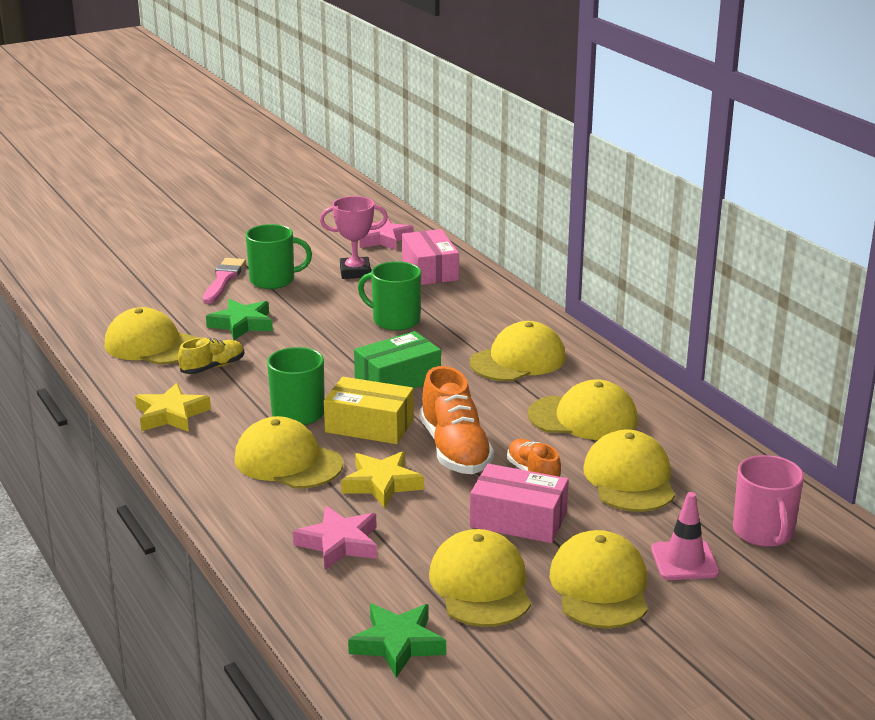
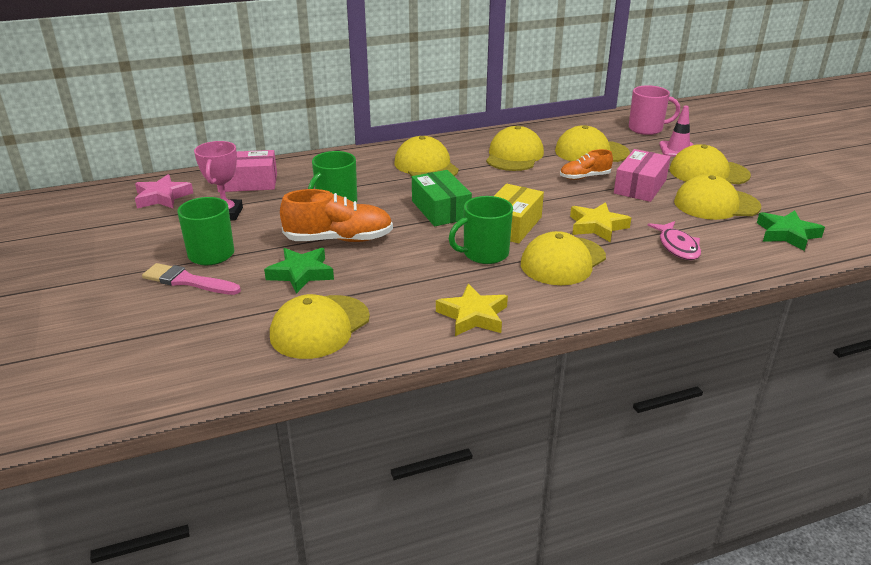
camera: 80 degrees left, 5 degrees up
(213, 367) = (385, 291): yellow shoe -> none
(339, 543) = (677, 246): pink star -> pink fish
(455, 450) = (551, 198): orange shoe -> orange shoe (339, 239)

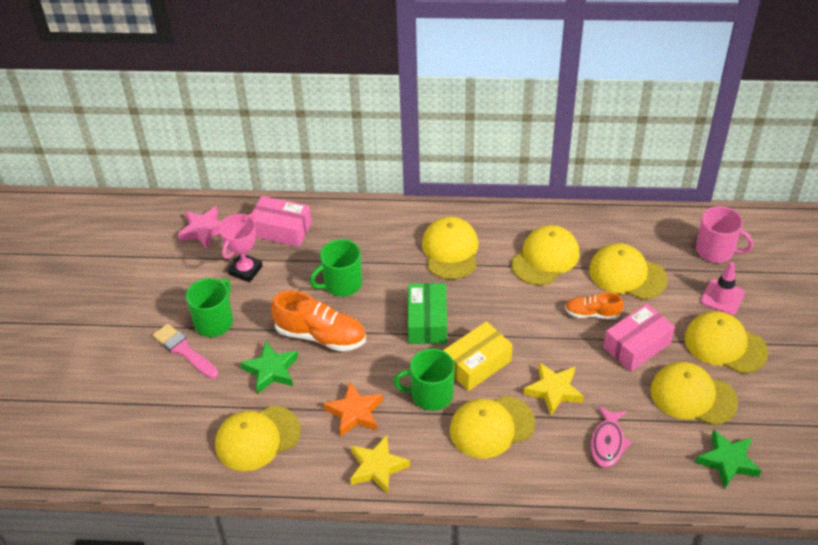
camera: 25 degrees right, 15 degrees up
(416, 283) = (354, 412): none -> orange star

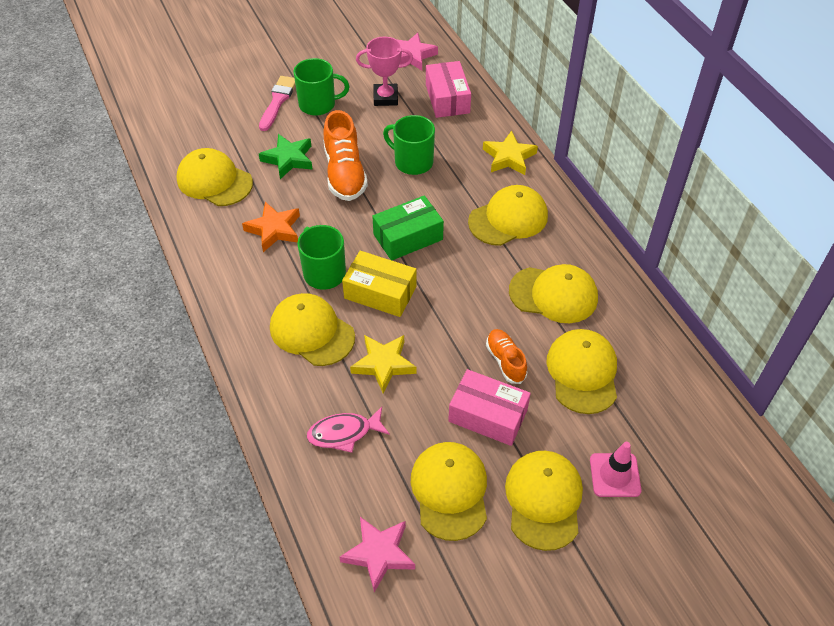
camera: 60 degrees right, 5 degrees up
(377, 467) = (224, 268): yellow star -> yellow star (509, 157)
(716, 251) = (683, 446): pink mug -> none
(727, 461) = (379, 554): green star -> pink star

